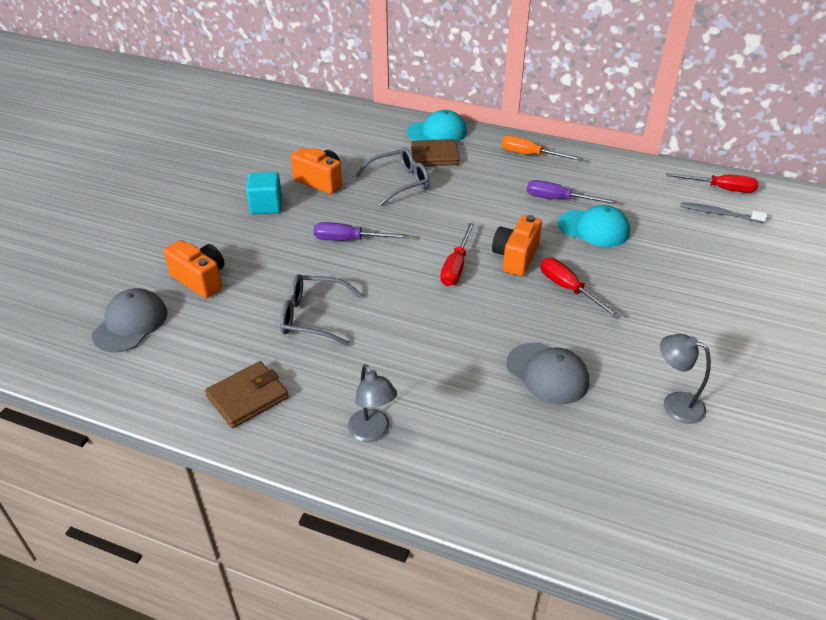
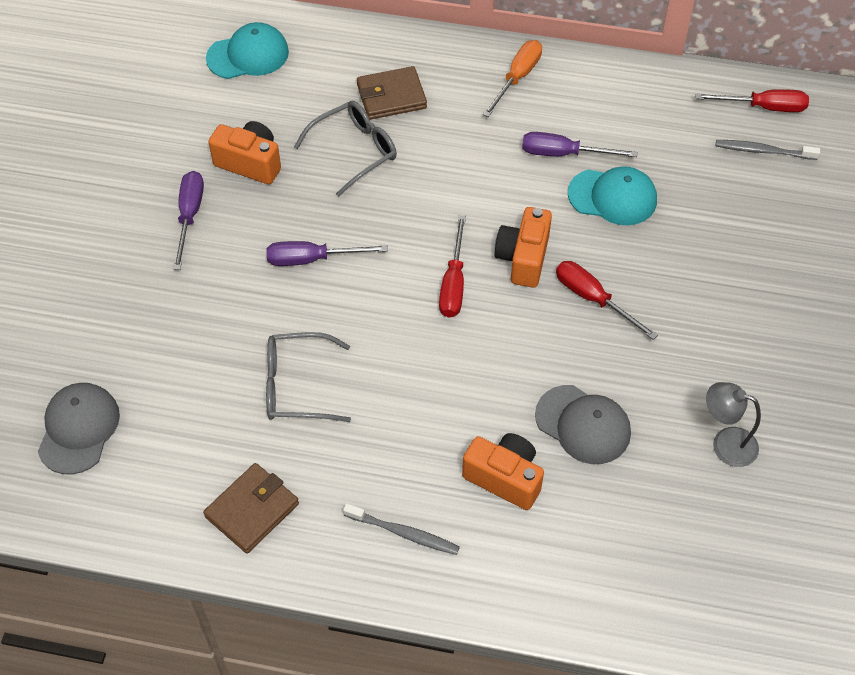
camera: 10 degrees left, 15 degrees up
(200, 280) = (143, 350): orange camera -> orange camera (504, 478)
(266, 205) = (190, 216): turquoise cube -> purple screwdriver
(372, 432) = (404, 533): grey lamp -> grey toothbrush
(437, 132) = (386, 50): turquoise cap -> turquoise cap (248, 55)
(530, 155) = (517, 78): orange screwdriver -> orange screwdriver turned 105 degrees clockwise

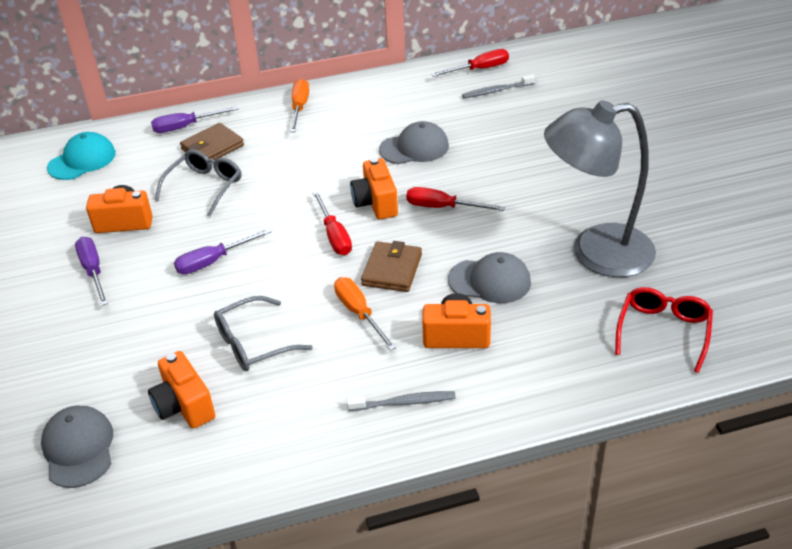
camera: 25 degrees left, 15 degrees down
(194, 429) = (184, 406): none -> orange camera
(252, 510) = (269, 440): brown wallet -> brown wallet (392, 270)
(422, 399) = (359, 313): none -> orange screwdriver
(563, 153) = (362, 136): purple screwdriver -> purple screwdriver (186, 127)
(612, 197) = (414, 148): turquoise cap -> grey cap
(725, 443) = (595, 252): grey lamp -> grey lamp, size x2.21
(730, 584) = (663, 331): none -> red glasses

